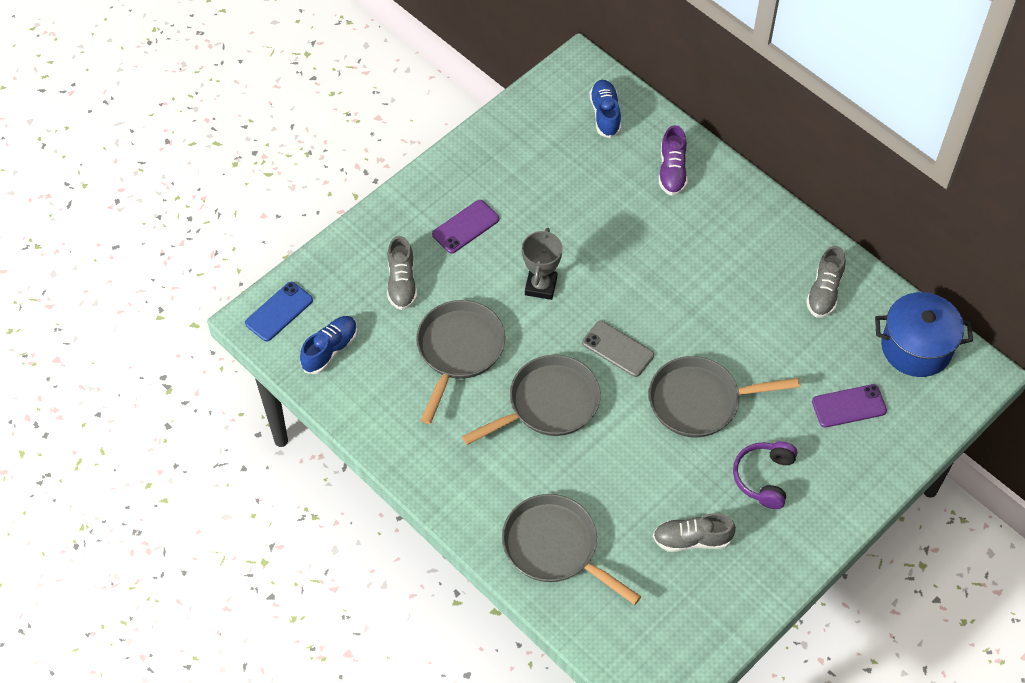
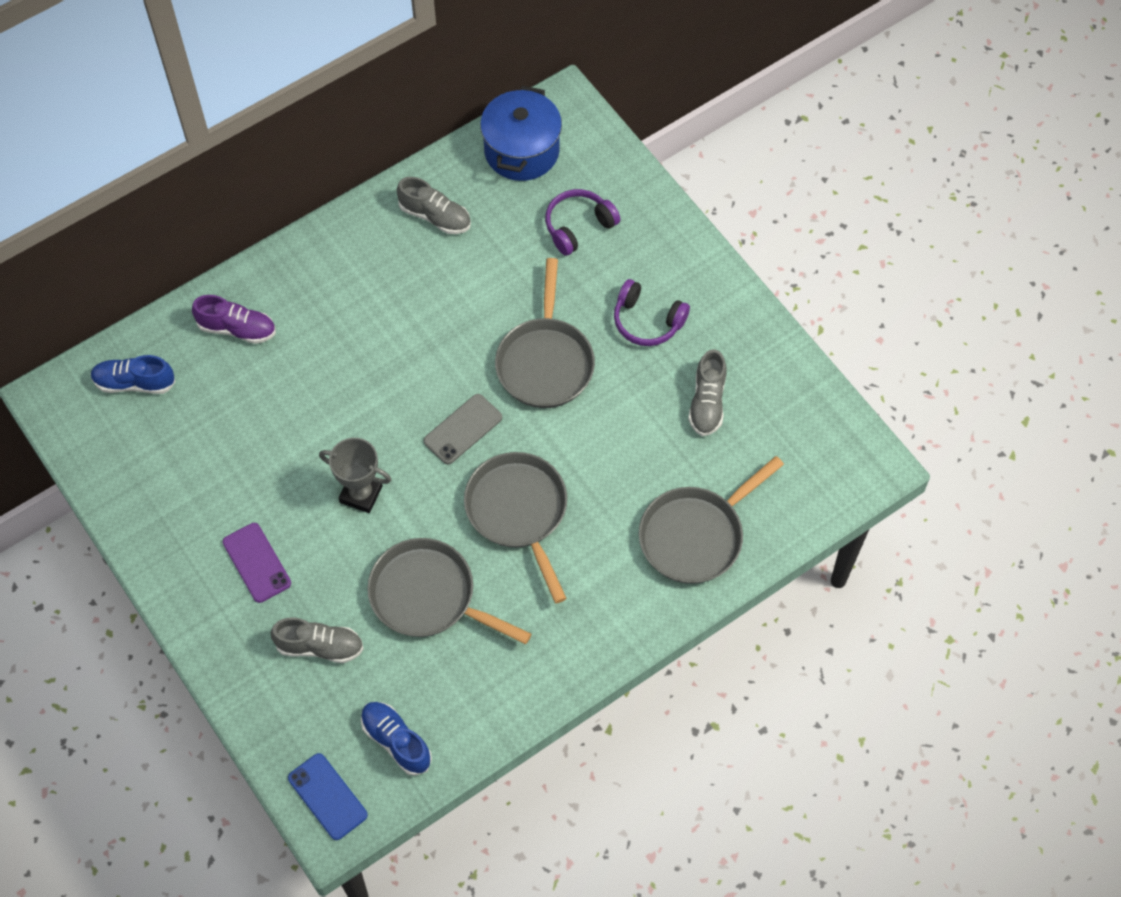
camera: 80 degrees left, 5 degrees up
(849, 406) = (578, 226): purple phone -> purple headphones

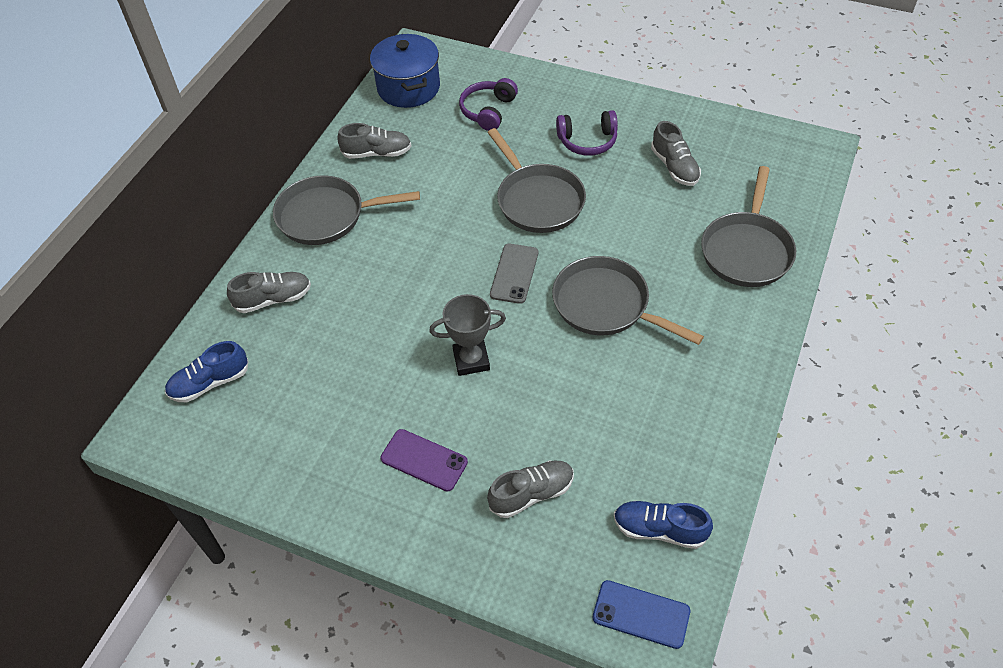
camera: 30 degrees left, 10 degrees down
(237, 328) = (273, 299): purple shoe -> grey shoe
(429, 596) = (589, 402): grey pan -> grey pan (327, 216)

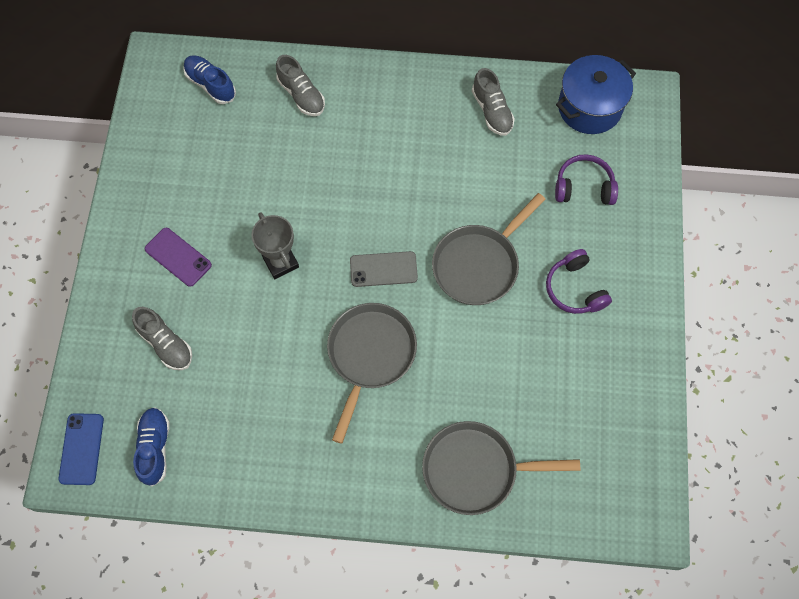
camera: 70 degrees right, 15 degrees up
(327, 216) = (403, 100): grey pan -> none
(424, 460) = (178, 257): purple phone -> purple phone turned 60 degrees counterclockwise
(674, 167) = (567, 379): grey shoe -> none

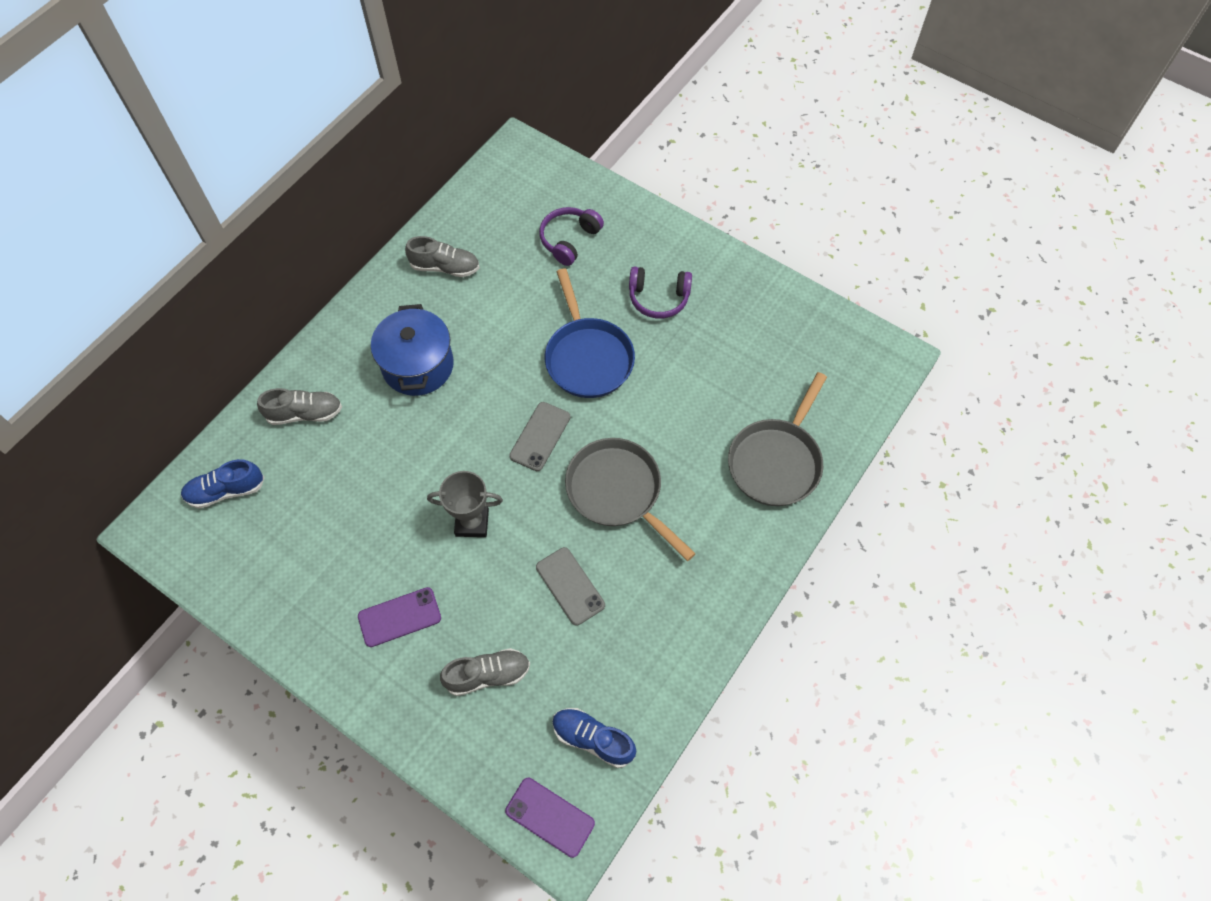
camera: 60 degrees left, 5 degrees down
(81, 449) = (550, 817): blue phone -> purple phone
(268, 363) = (570, 586): none -> grey phone
(479, 264) = (587, 357): grey pan -> blue pan
(589, 107) = (497, 194): blue pot -> blue pot (418, 365)

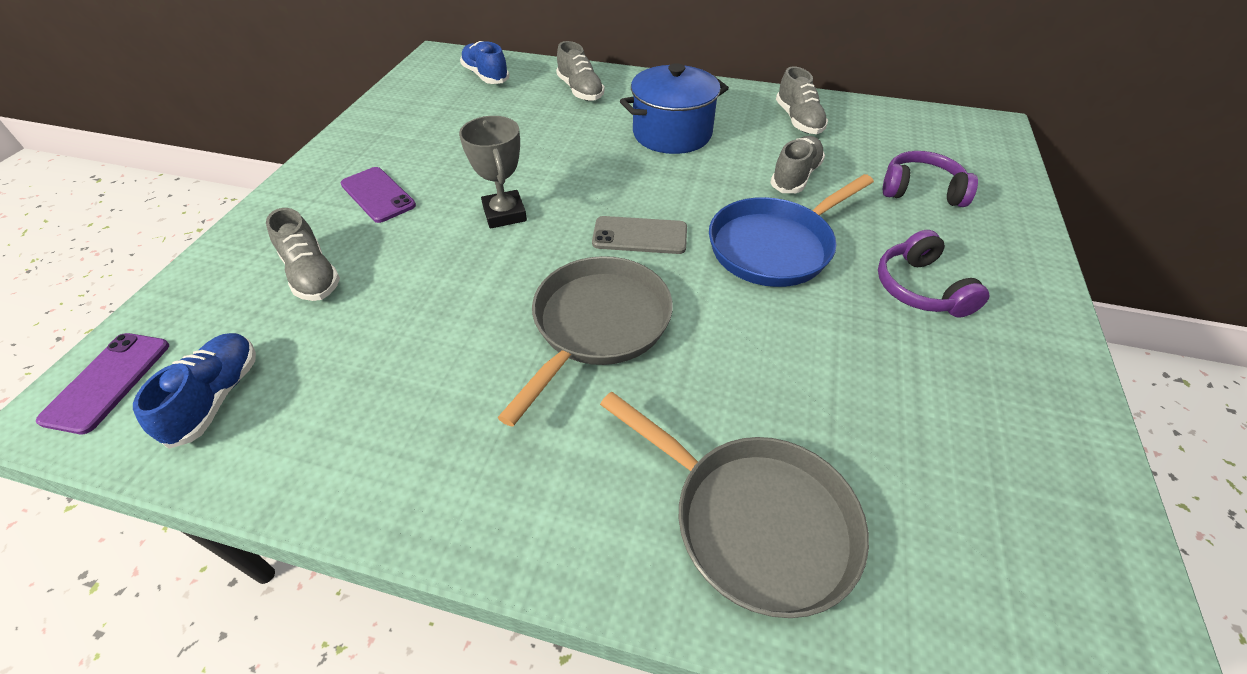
camera: 70 degrees right, 15 degrees down
(518, 307) = (795, 177): none -> grey shoe
(570, 586) = (443, 315): grey phone -> none
(776, 461) = (753, 520): grey pan -> grey pan turned 150 degrees counterclockwise

